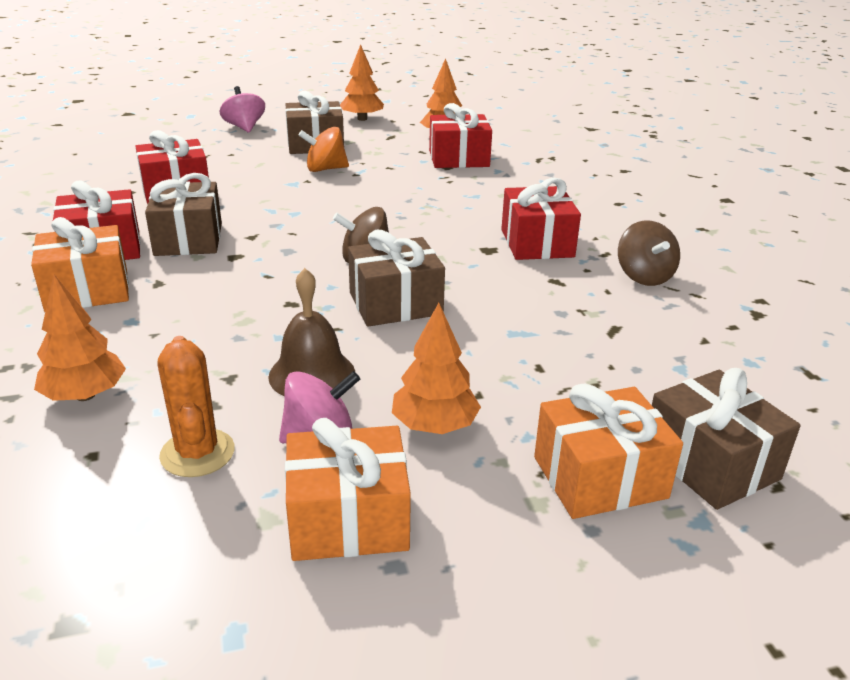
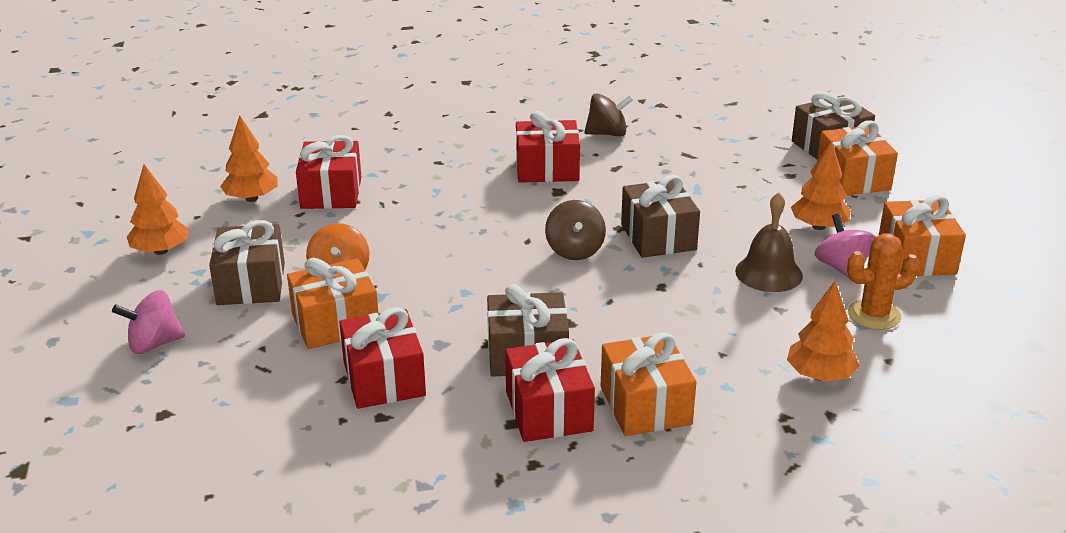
camera: 85 degrees left, 0 degrees up
(256, 172) = (335, 323): none -> orange gift

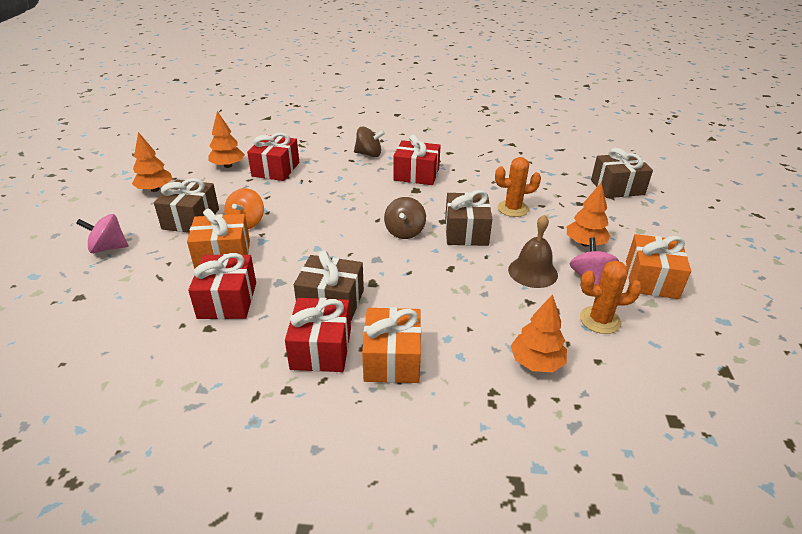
camera: 15 degrees right, 5 degrees up
(607, 133) = (467, 157): brown spinning top -> brown spinning top (369, 154)
(705, 196) = (513, 209): none -> orange cactus
(852, 178) = (625, 212): orange gift -> none

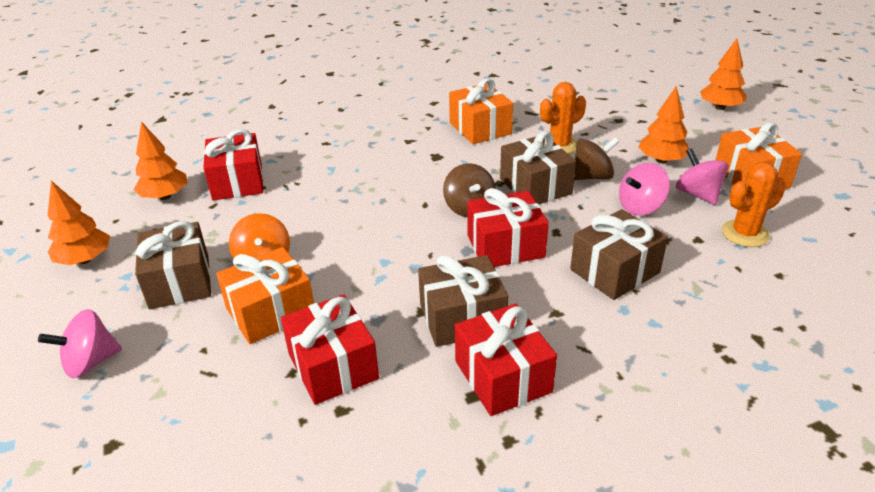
camera: 25 degrees left, 0 degrees up
(369, 154) = (341, 130): brown spinning top -> brown spinning top (592, 176)
(392, 359) = (590, 355): orange gift -> orange gift (480, 128)
(416, 174) = (420, 138): red gift -> red gift (505, 246)
(532, 272) = (640, 207): brown bell -> pink spinning top
(536, 362) = (729, 299): orange tree -> orange tree (720, 107)
(617, 187) = (638, 93): brown gift -> brown gift (615, 271)

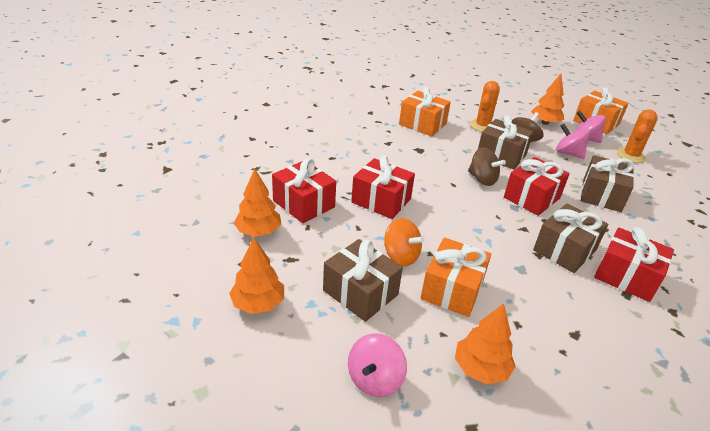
camera: 35 degrees left, 0 degrees up
(333, 366) = (535, 309): red gift -> red gift (381, 200)
(640, 207) = (568, 153): pink spinning top -> pink spinning top turned 105 degrees clockwise
(720, 107) = (535, 84): orange tree -> orange tree (480, 368)

